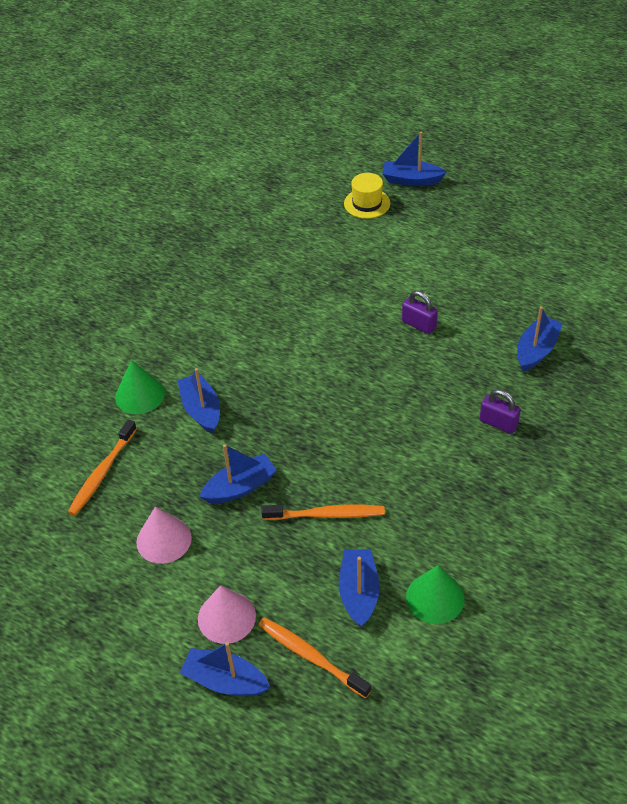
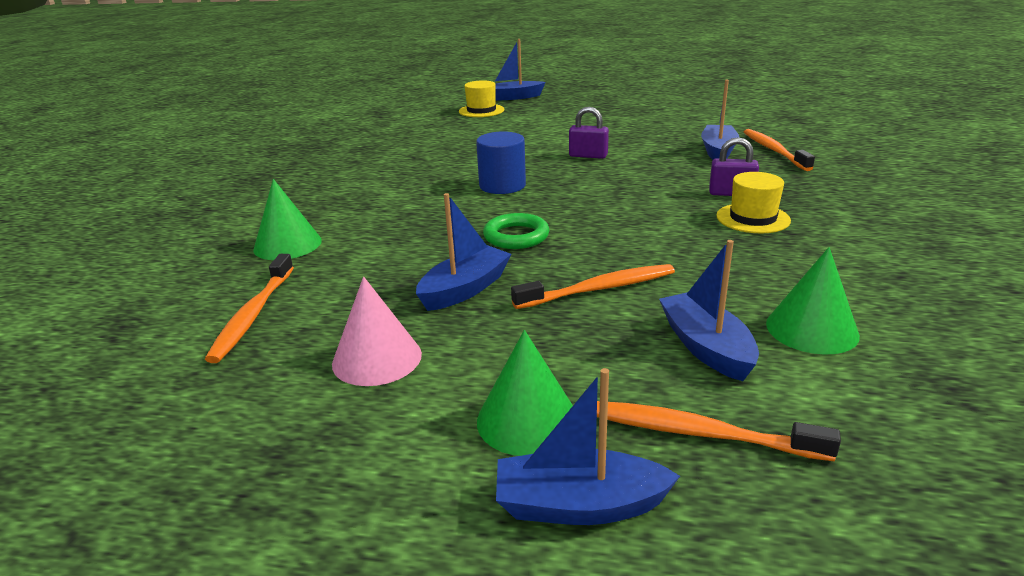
camera: 20 degrees left, 20 degrees down
(201, 410) = (376, 241): blue boat -> none
(226, 617) = (527, 420): pink cone -> green cone
(301, 433) = (516, 236): none -> green ring
(324, 355) = (502, 185): none -> blue cylinder
(489, 464) = (753, 218): none -> yellow hat
(586, 364) = (774, 150): none -> orange toothbrush

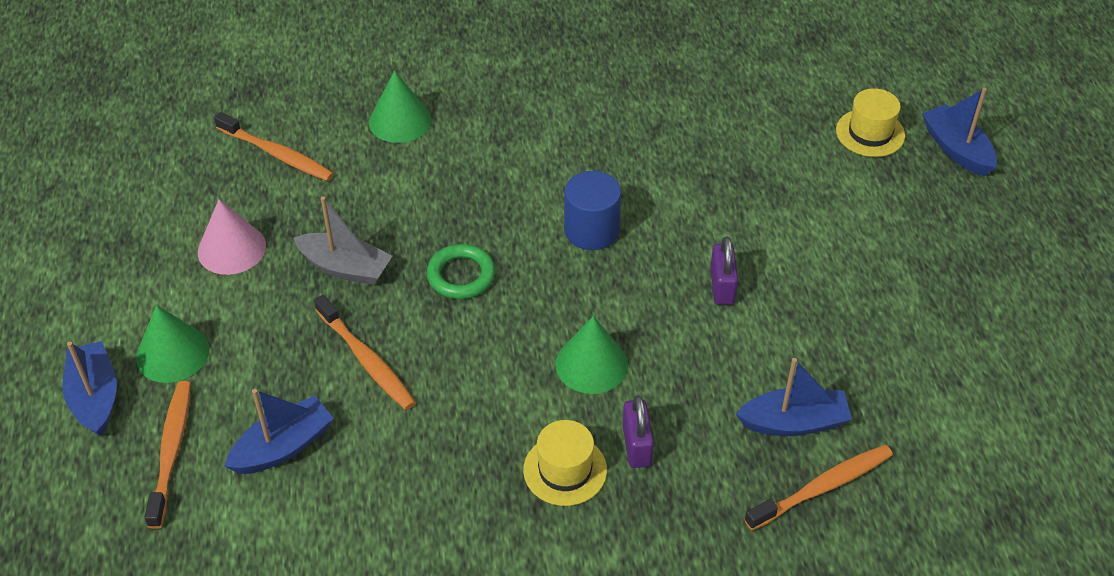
camera: 70 degrees right, 20 degrees up
(253, 315) = (277, 154): orange toothbrush -> orange toothbrush turned 135 degrees counterclockwise
(465, 289) = (345, 268): blue boat -> grey boat
(812, 329) = (327, 521): green cone -> green cone (591, 364)

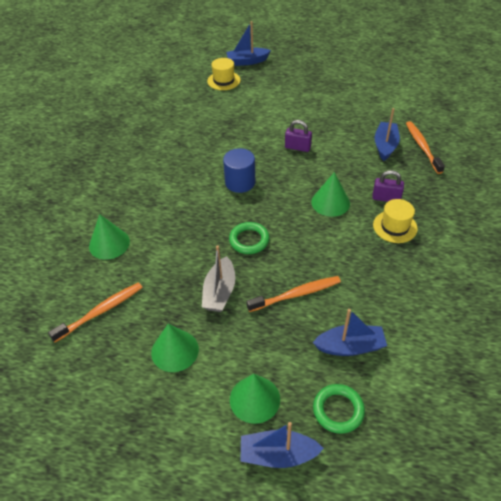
camera: 70 degrees left, 0 degrees up
(171, 451) = (338, 410): orange toothbrush -> green ring
(231, 249) = (175, 350): pink cone -> green cone
(283, 447) = (350, 346): blue boat -> blue boat turned 105 degrees clockwise
(345, 268) = (219, 292): grey boat -> grey boat turned 150 degrees clockwise

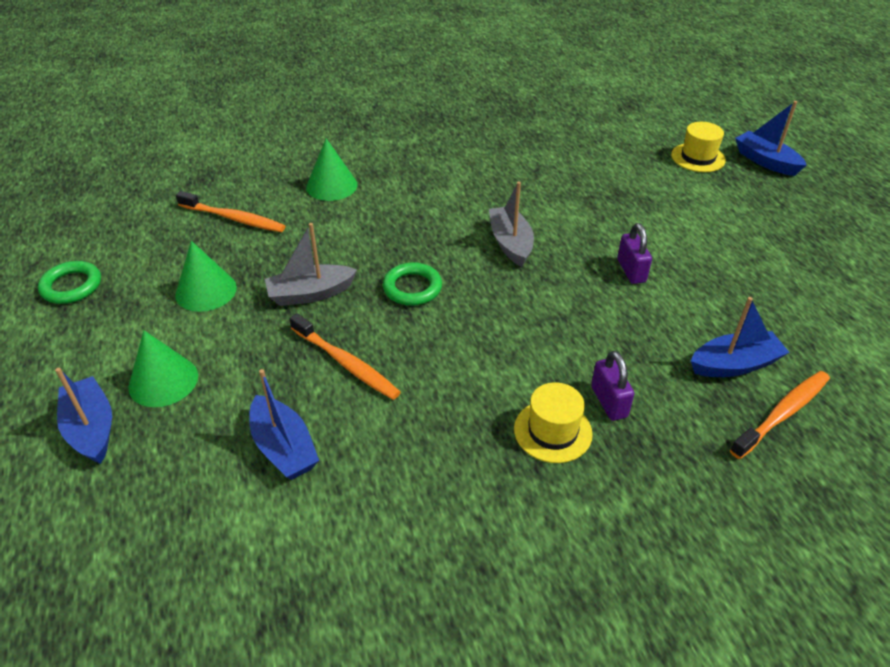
camera: 60 degrees right, 5 degrees down
(240, 182) = (510, 243): blue cylinder -> grey boat
(330, 202) = (545, 341): green cone -> none
(338, 410) = (174, 467): green ring -> green ring (71, 286)

